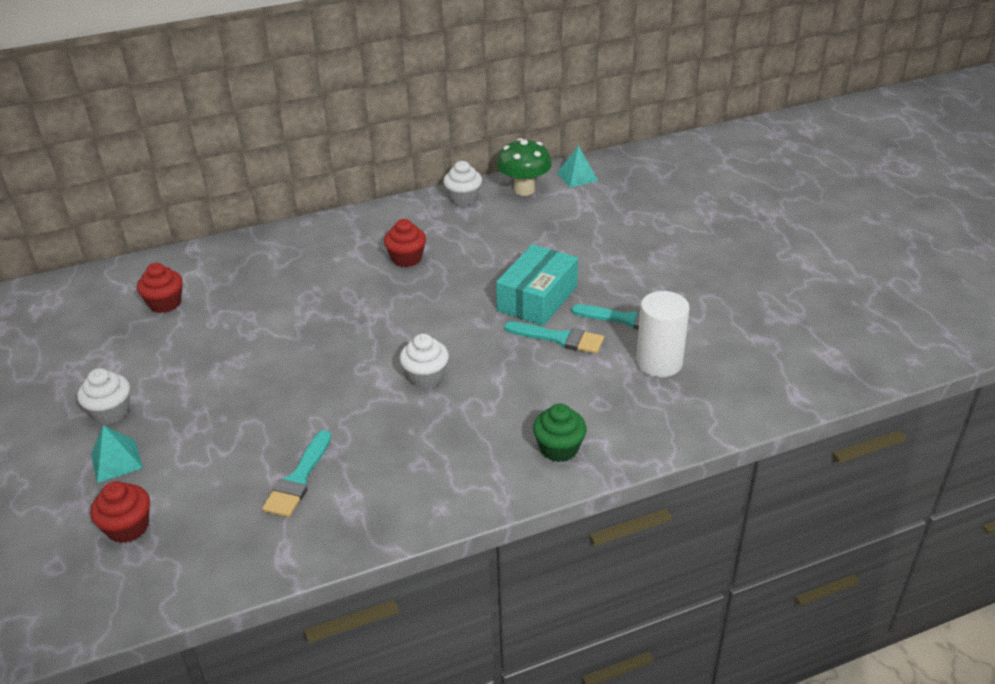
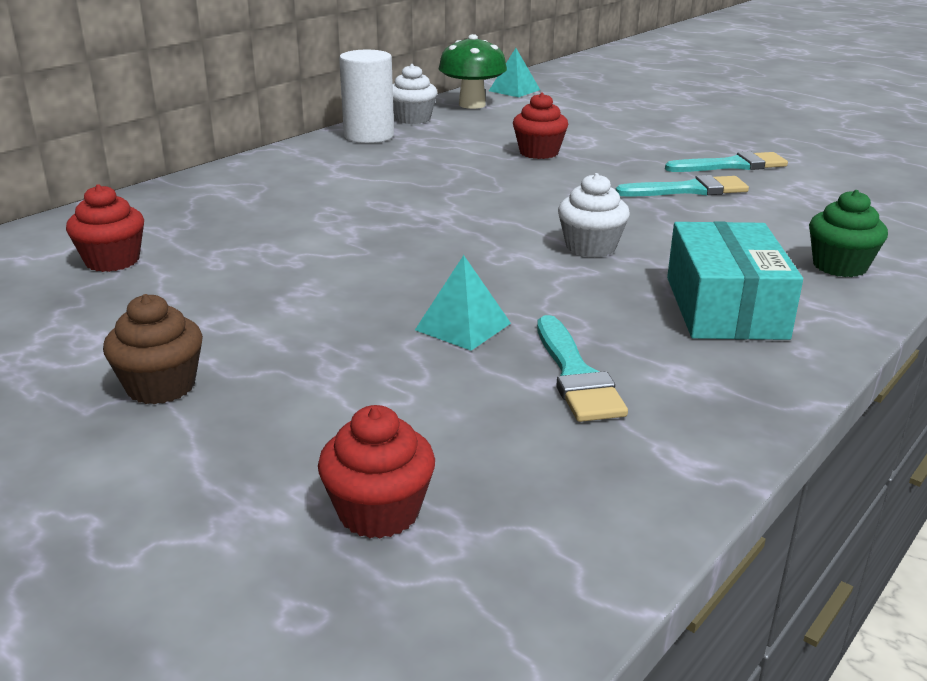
camera: 30 degrees left, 10 degrees down
(111, 412) = (161, 386): white cupcake -> brown cupcake
(116, 461) = (246, 438): turquoise pyramid -> turquoise pyramid (463, 326)
(406, 258) = (414, 167): red cupcake -> red cupcake (539, 152)
(537, 298) = (615, 168): turquoise box -> turquoise box (725, 307)
(659, 363) = (817, 186): white cylinder -> white cylinder (369, 136)

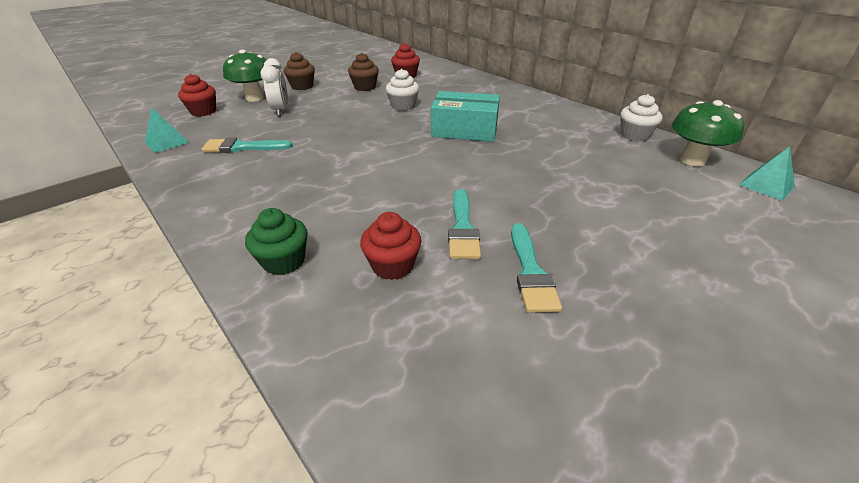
camera: 100 degrees right, 10 degrees up
(188, 298) = (365, 87): none -> brown cupcake
(258, 445) = (255, 98): none -> green mushroom
(357, 377) = (281, 111): none -> white clock
(369, 136) = (585, 120): white cylinder -> none
(463, 326) = (303, 129): turquoise pyramid -> turquoise pyramid (166, 142)
(539, 152) = (557, 174): red cupcake -> red cupcake (392, 265)
(590, 247) = (370, 169): white cupcake -> white cupcake (403, 106)
(725, 307) = (266, 196): turquoise box -> turquoise box (464, 130)

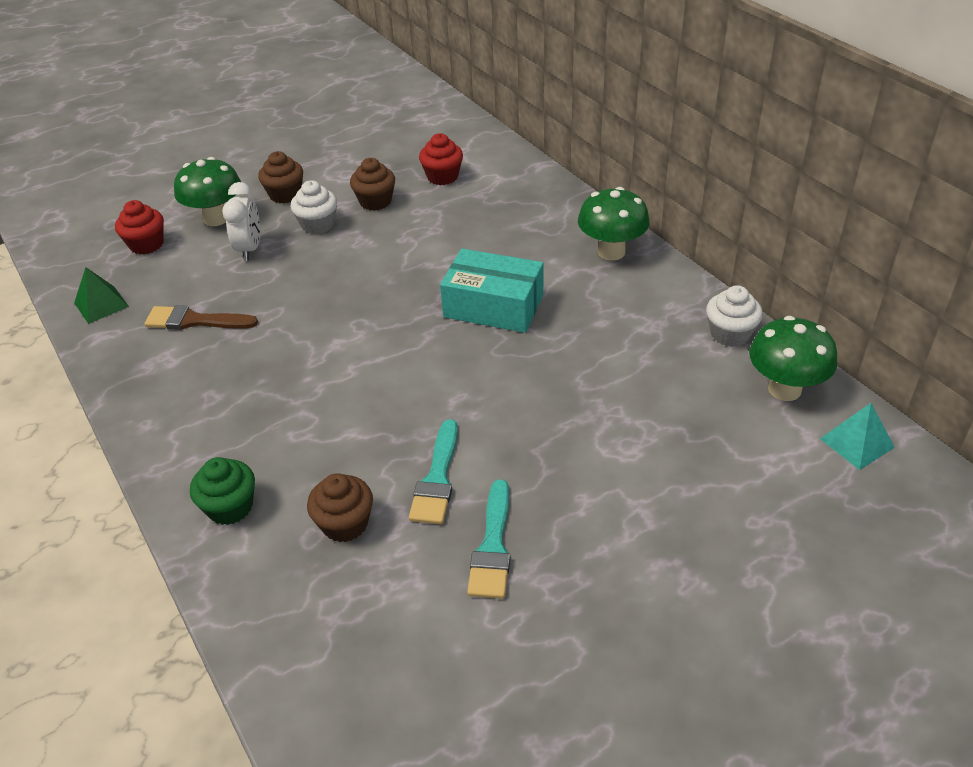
camera: 10 degrees right, 5 degrees up
(166, 142) = (101, 304): turquoise pyramid -> green pyramid
(242, 147) = (195, 321): turquoise brush -> brown brush
(392, 265) = (345, 524): red cupcake -> brown cupcake
(403, 106) = (421, 249): white cupcake -> white cupcake (318, 225)
(531, 102) = (611, 252): none -> green mushroom

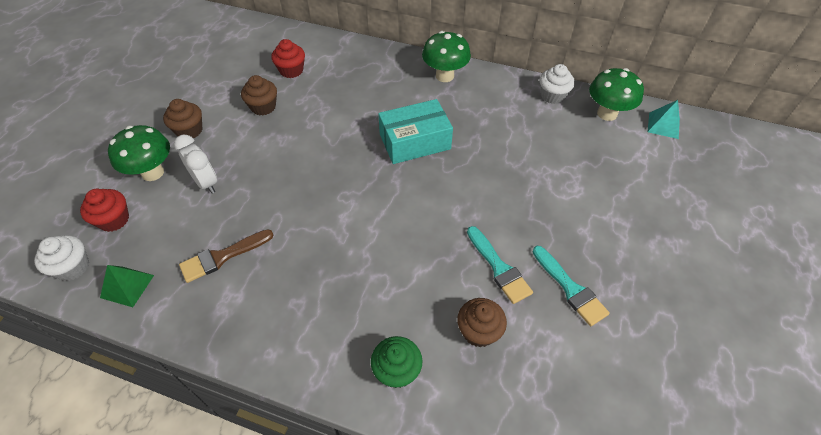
camera: 40 degrees left, 10 degrees up
(318, 225) = (239, 141): white cupcake -> white cupcake (73, 267)

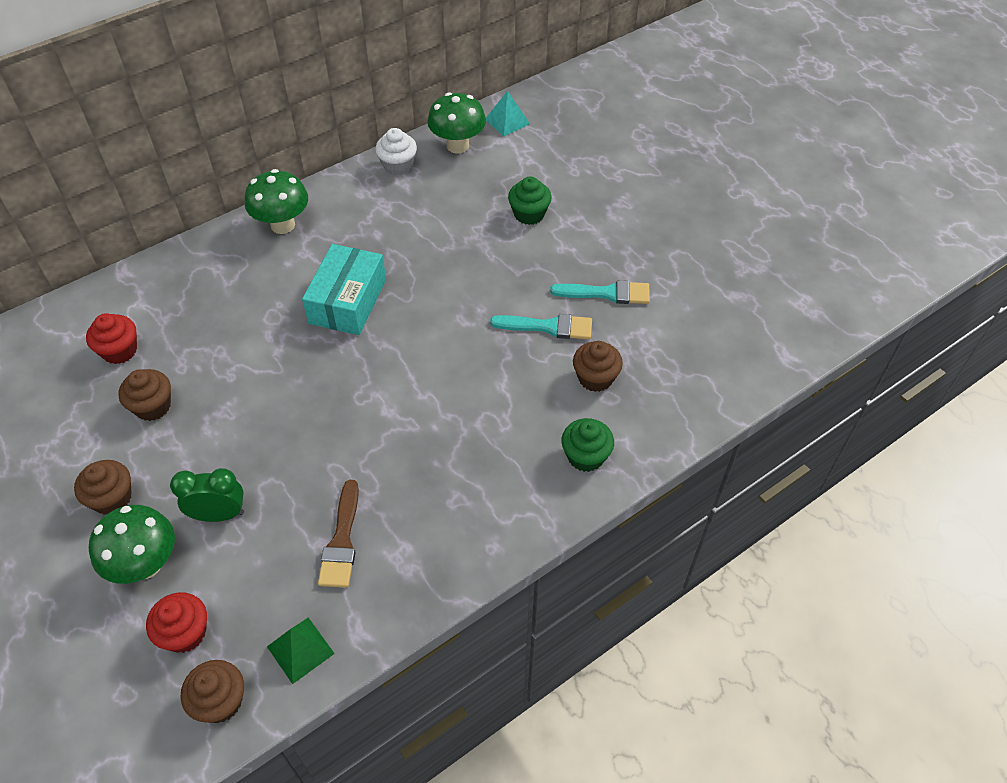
camera: 55 degrees left, 0 degrees up
(73, 267) = (220, 701): white cupcake -> brown cupcake
(206, 183) = (219, 514): white clock -> green clock
(592, 191) = (529, 214): none -> green cupcake

